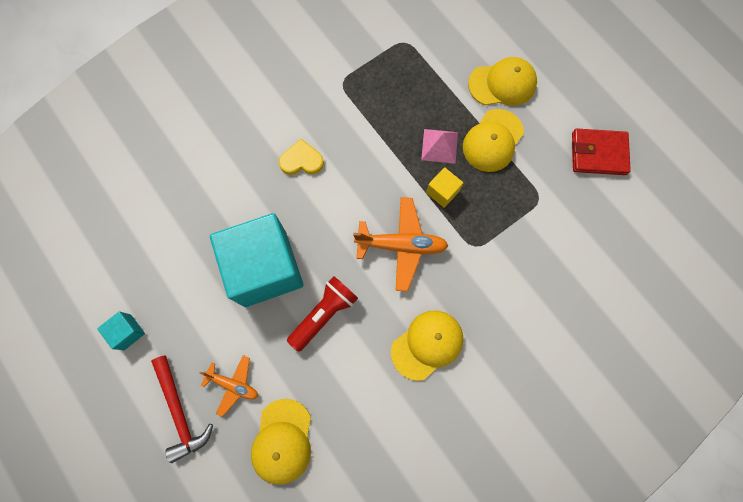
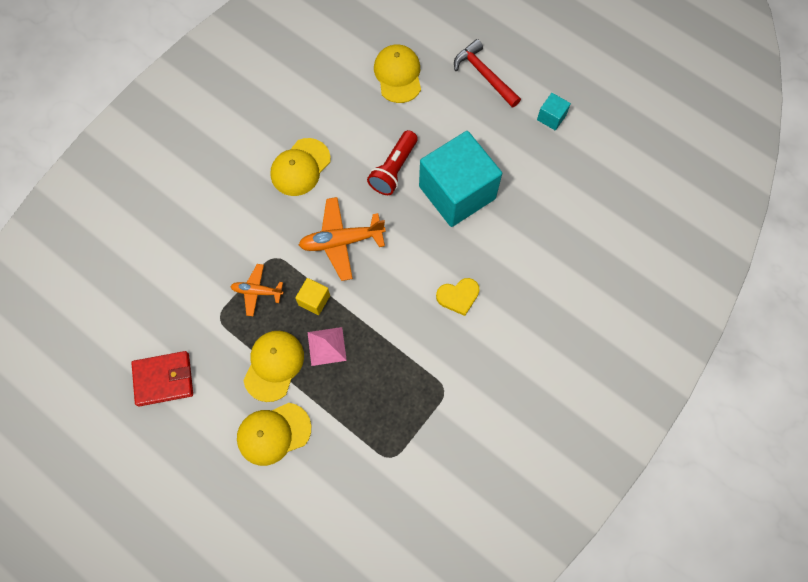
camera: 165 degrees right, 5 degrees down
(233, 385) = (450, 102): orange plane -> orange plane (257, 291)

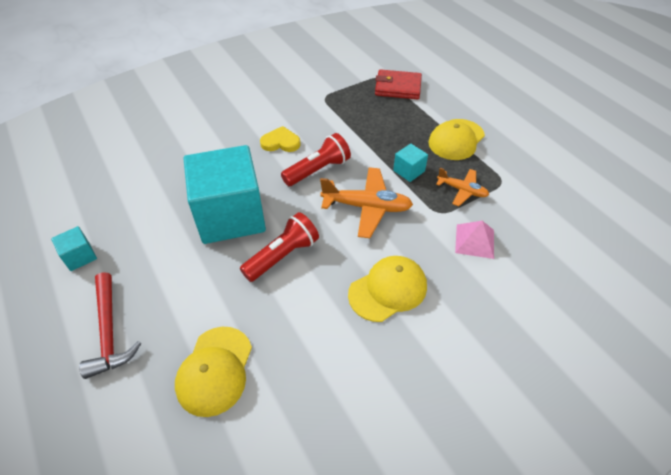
camera: 160 degrees left, 20 degrees down
(164, 379) = (556, 154): red wallet -> red wallet (398, 87)
(273, 433) = (464, 105): yellow cap -> none
(314, 300) = (409, 171): yellow cube -> turquoise cube
(326, 346) = (407, 140): pink pyramid -> pink pyramid (474, 241)
(404, 271) = (318, 170): none -> red flashlight

